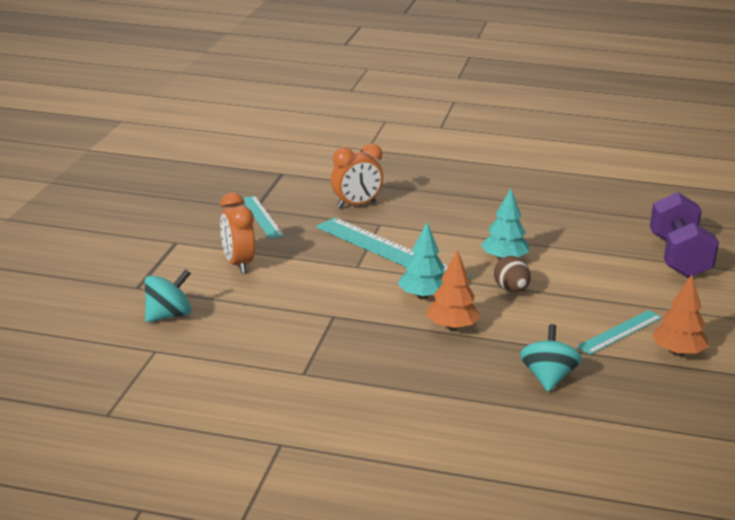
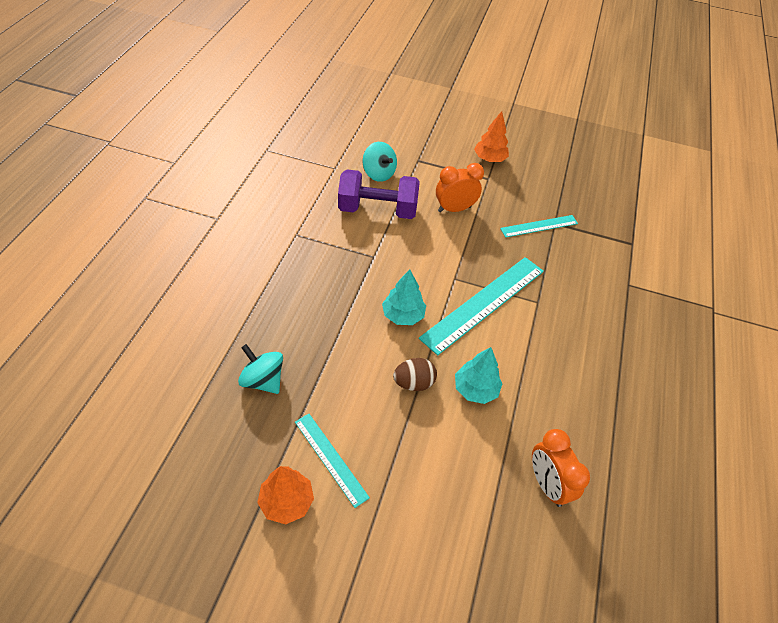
camera: 90 degrees right, 25 degrees up
(356, 205) = (575, 289): orange clock -> orange clock (547, 484)
(452, 327) = (350, 327): orange tree -> orange tree (489, 159)
(548, 378) = (263, 380): turquoise spinning top -> turquoise spinning top turned 150 degrees counterclockwise
(679, 257) = (492, 573): purple dumbbell -> purple dumbbell (377, 210)

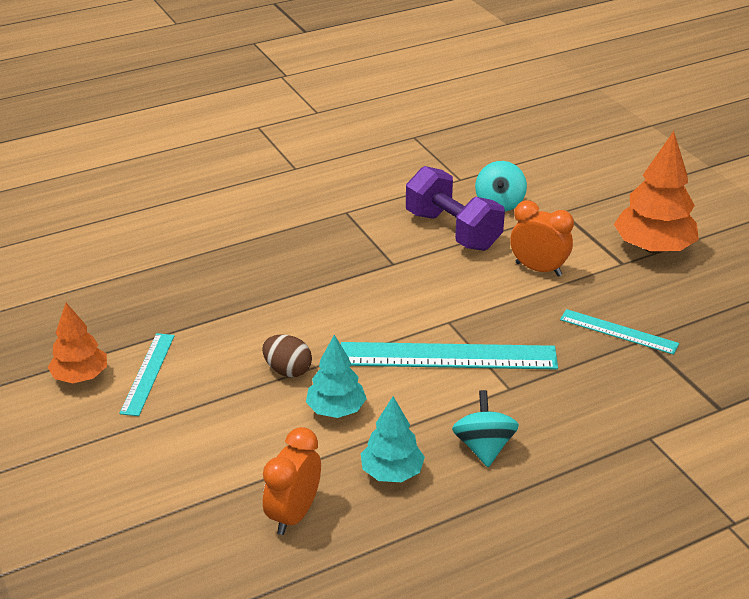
camera: 50 degrees right, 15 degrees down
(263, 380) = (172, 294): turquoise spinning top -> turquoise spinning top (484, 447)
(403, 315) = (353, 319): turquoise tree -> turquoise tree (392, 472)
(489, 159) = (653, 248): orange tree -> orange tree, size x1.63

